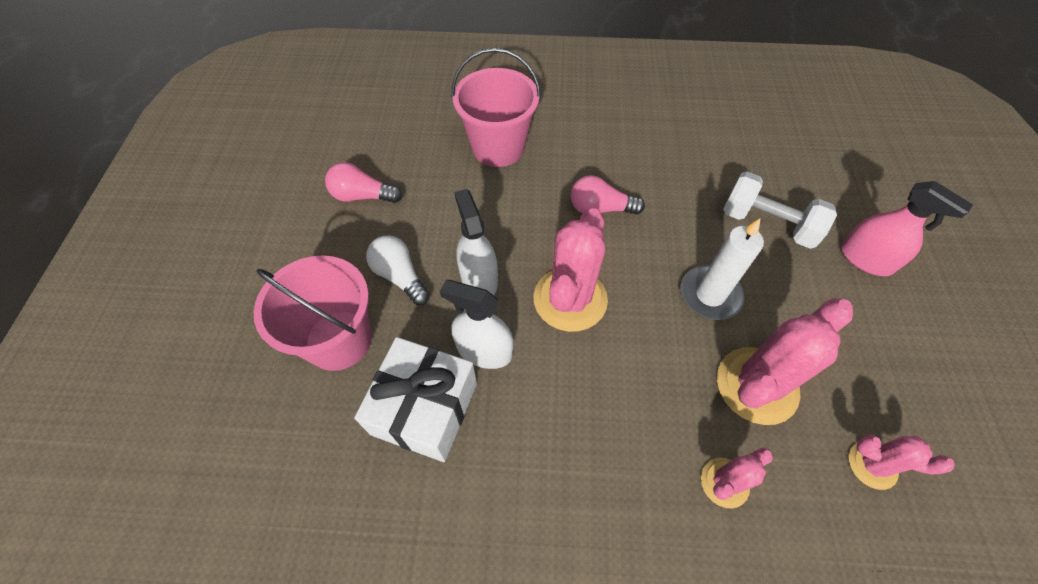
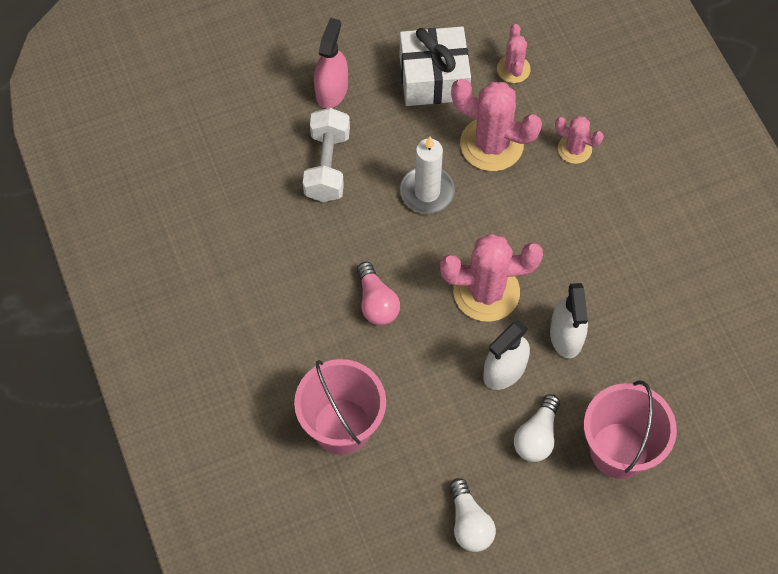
camera: 115 degrees left, 5 degrees up
(362, 196) = (469, 523): pink light bulb -> white light bulb
(425, 408) = (634, 355): white gift -> white gift (434, 78)

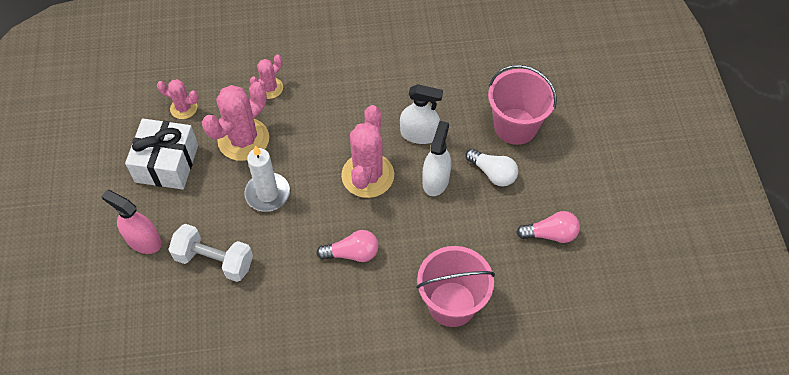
camera: 75 degrees left, 5 degrees down
(469, 523) = (550, 234): white light bulb -> pink light bulb
(504, 370) = (435, 180): white spray bottle -> white spray bottle turned 135 degrees counterclockwise

